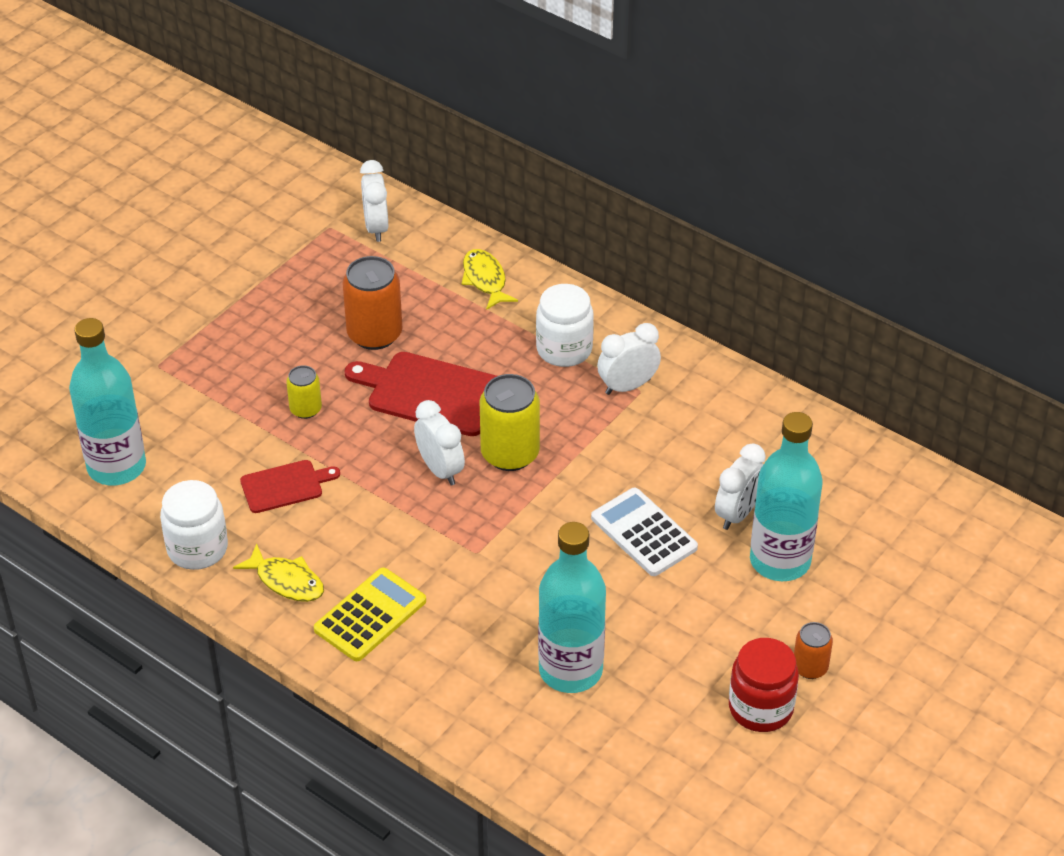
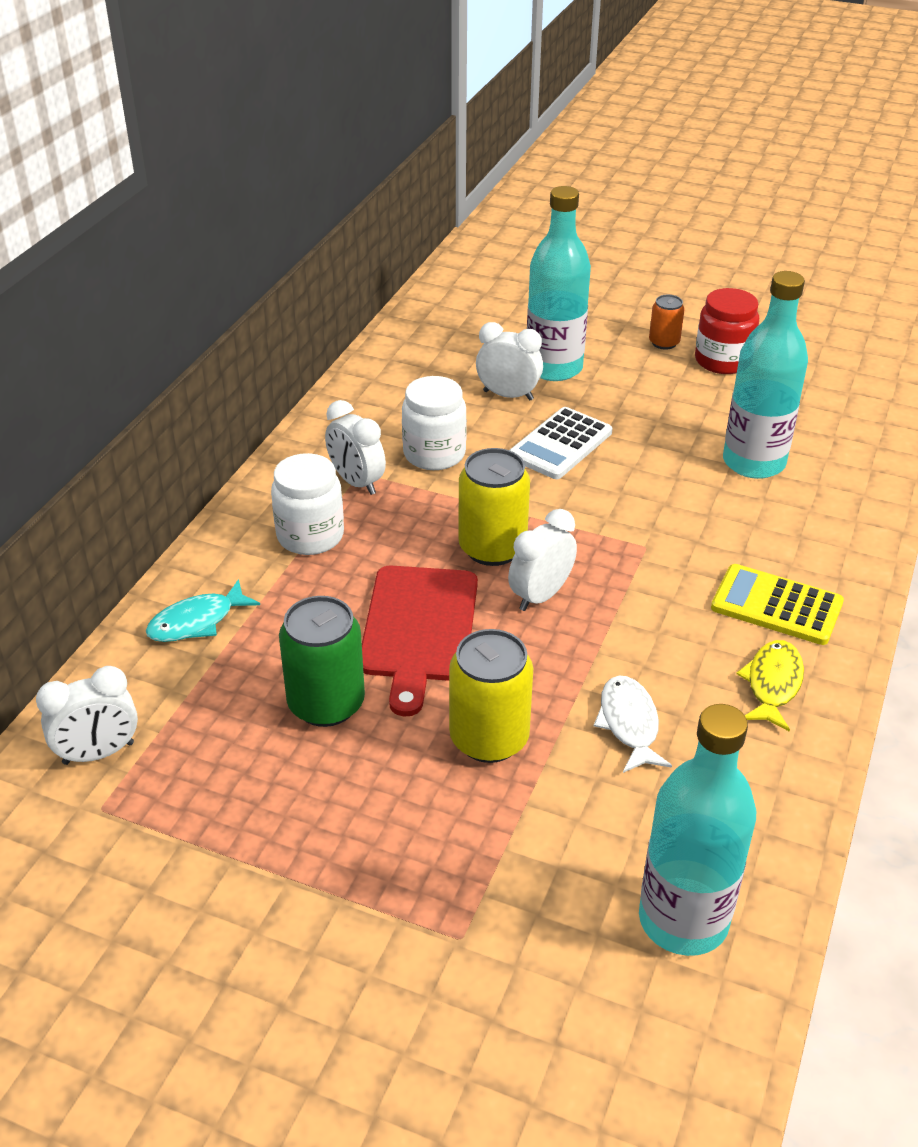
camera: 105 degrees left, 5 degrees down
(197, 548) = (774, 781): white jar -> white jar (434, 454)
(285, 486) = (629, 724): red cutting board -> white fish
(305, 409) = (489, 738): yellow can -> yellow can, size x1.79
(374, 334) = (326, 704): orange can -> green can
(485, 280) = (197, 621): yellow fish -> turquoise fish

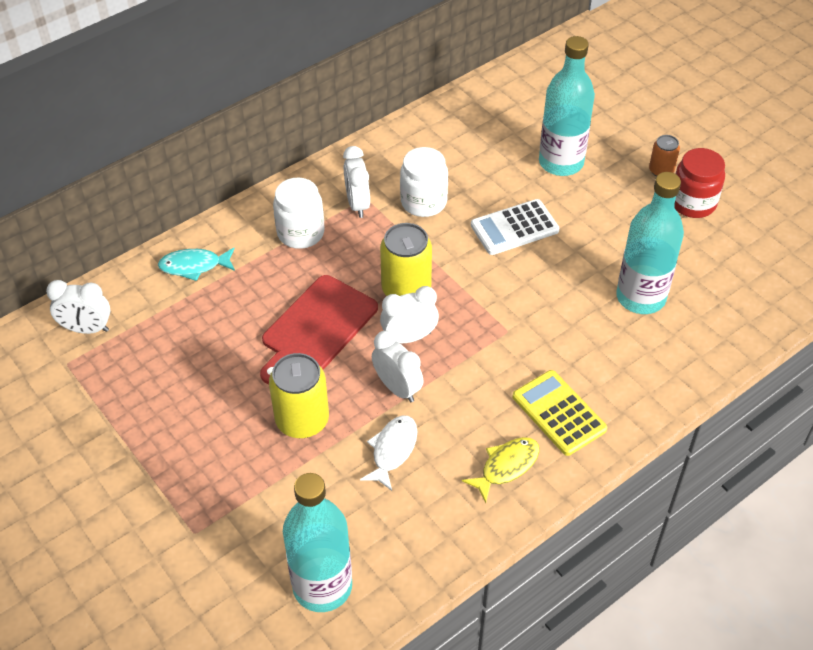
camera: 30 degrees right, 10 degrees up
(326, 704) = (227, 354): green can -> none
(508, 395) = (510, 173): white clock -> white clock (397, 388)

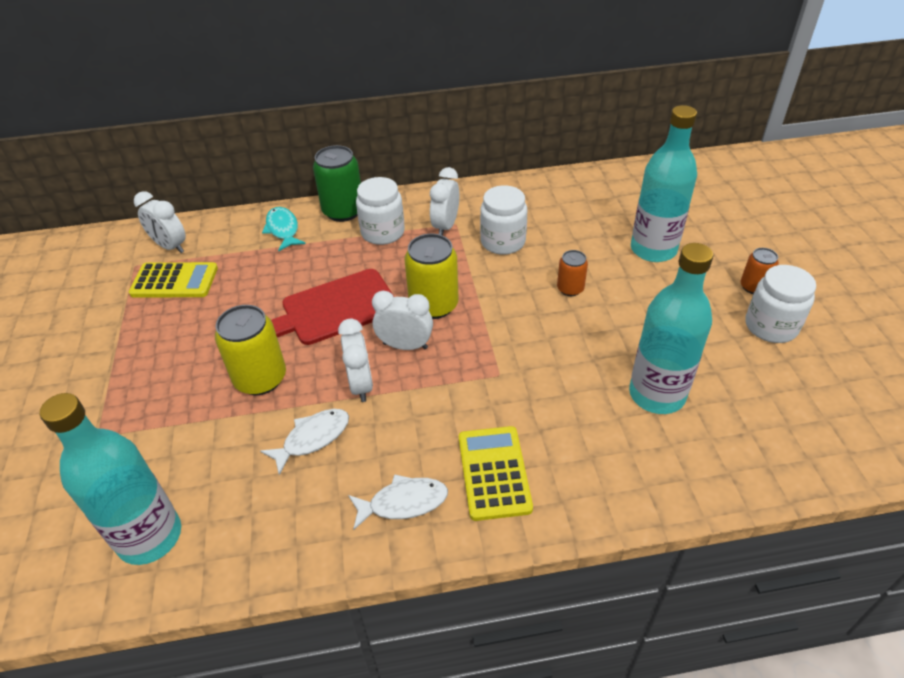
camera: 30 degrees right, 5 degrees down
(128, 363) = (174, 281): none -> yellow calculator
(194, 266) = (283, 229): turquoise fish -> turquoise fish turned 45 degrees clockwise
(241, 223) = (343, 211): none -> green can
(506, 467) = (403, 503): yellow fish -> white fish
(514, 228) = (570, 289): white calculator -> orange can
(692, 203) = (771, 326): red jar -> white jar

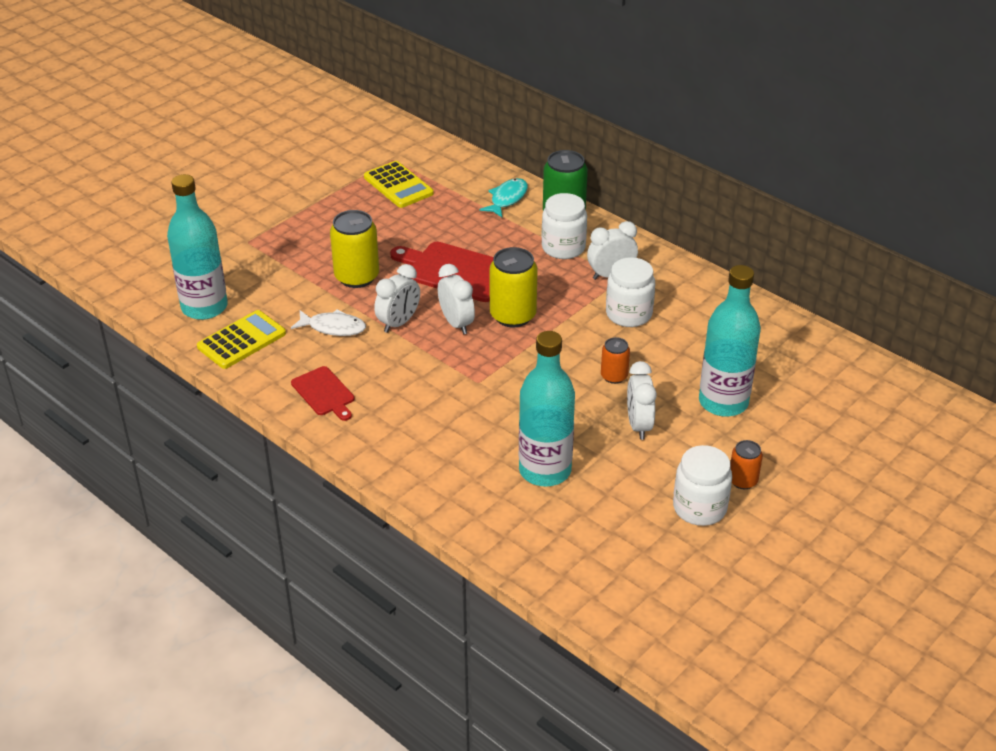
camera: 50 degrees right, 5 degrees down
(170, 247) = (427, 161): white clock -> white clock (638, 425)
(403, 503) = (324, 393): white fish -> red cutting board
(493, 473) = (387, 421): yellow calculator -> yellow calculator (241, 340)

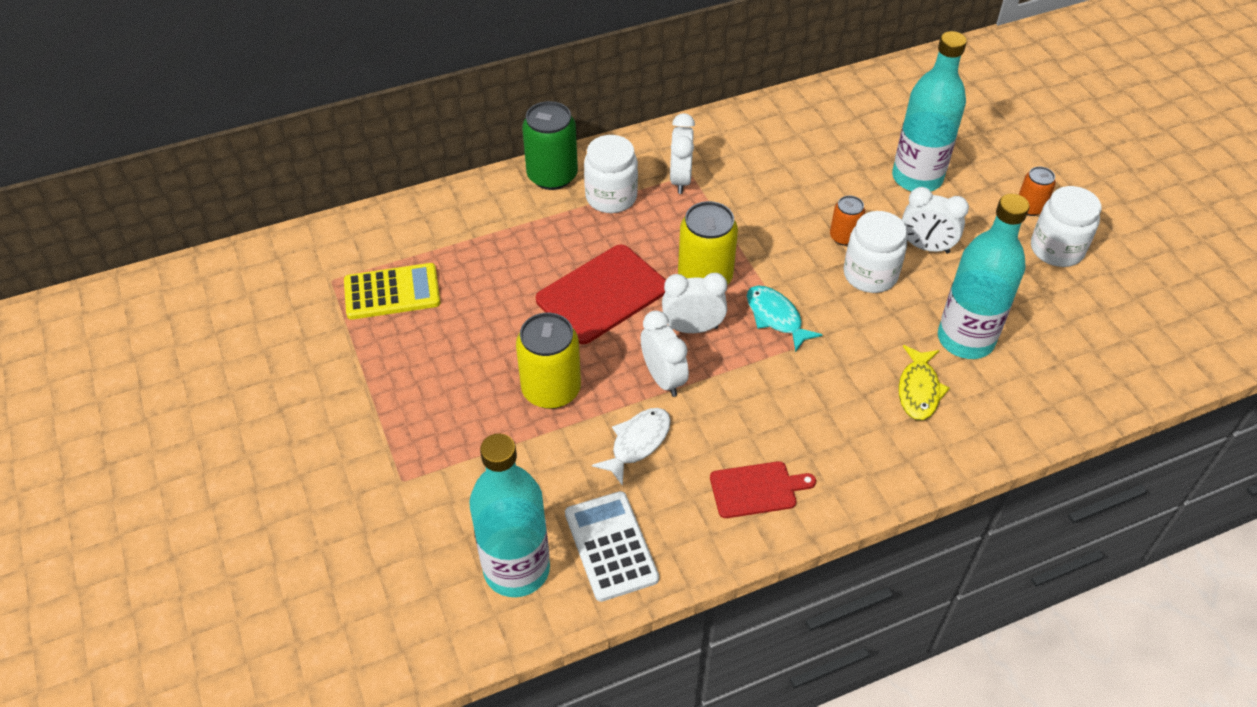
camera: 65 degrees left, 10 degrees up
(241, 340) = (610, 546): yellow calculator -> white calculator
(471, 454) = (918, 390): none -> yellow fish
(507, 199) = (491, 209): turquoise fish -> turquoise fish (776, 317)
(628, 314) = (752, 190): white jar -> white jar (870, 275)

